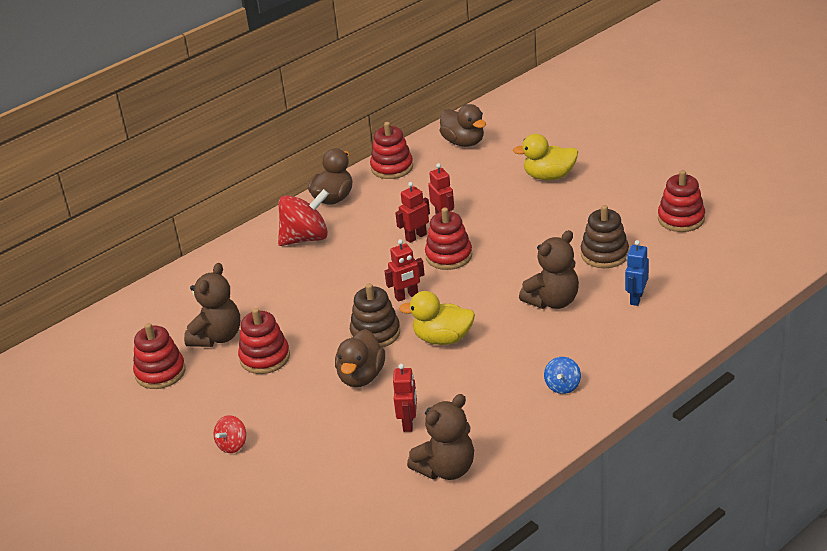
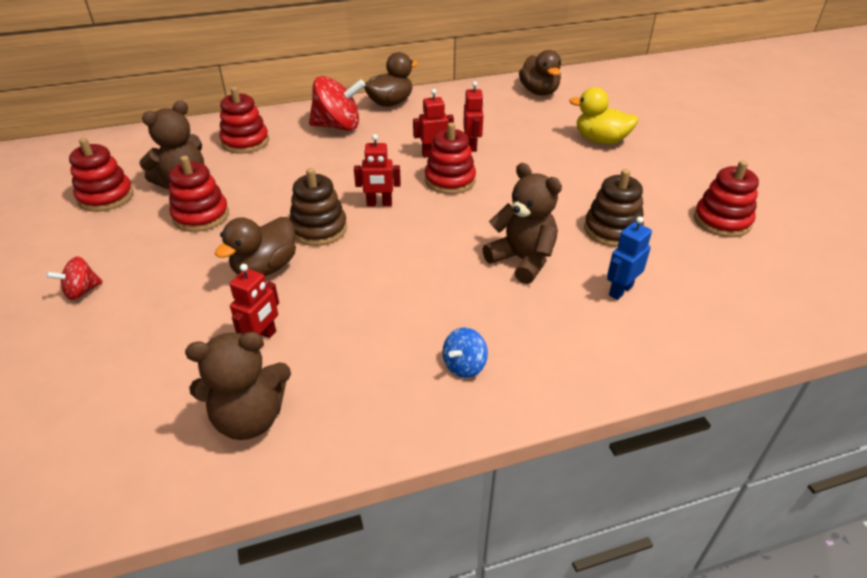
camera: 20 degrees right, 5 degrees up
(392, 167) = (460, 94): red stacking toy -> red stacking toy (245, 142)
(442, 338) = (377, 258): yellow duck -> none
(553, 301) = (522, 260): brown teddy bear -> brown teddy bear turned 120 degrees counterclockwise

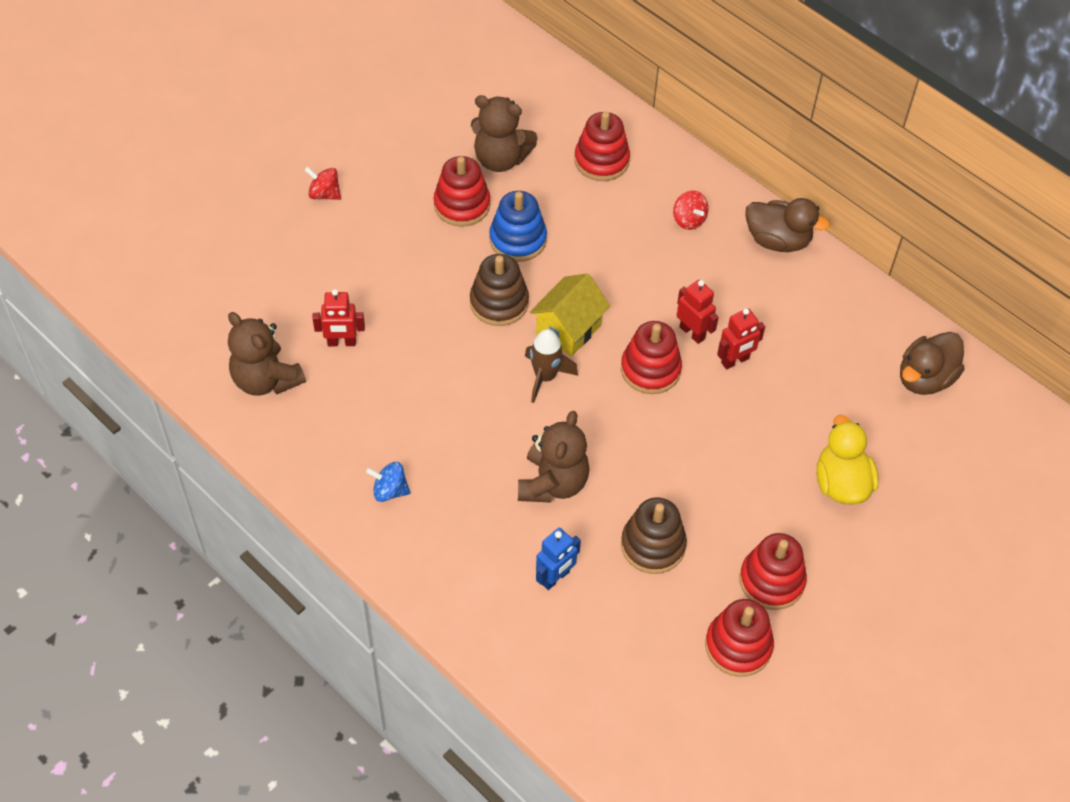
camera: 60 degrees right, 15 degrees up
(106, 197) = (444, 119): red stacking toy -> red stacking toy (771, 580)
(265, 268) = (423, 294): brown duck -> none
(269, 200) = (518, 239): none -> blue stacking toy
(338, 126) = (688, 220): red spinning top -> red spinning top, size x0.52
(379, 204) = (568, 329): red robot -> yellow house
(414, 230) = (545, 377): none -> brown rocket
(620, 290) = (555, 578): blue robot -> blue robot turned 120 degrees clockwise

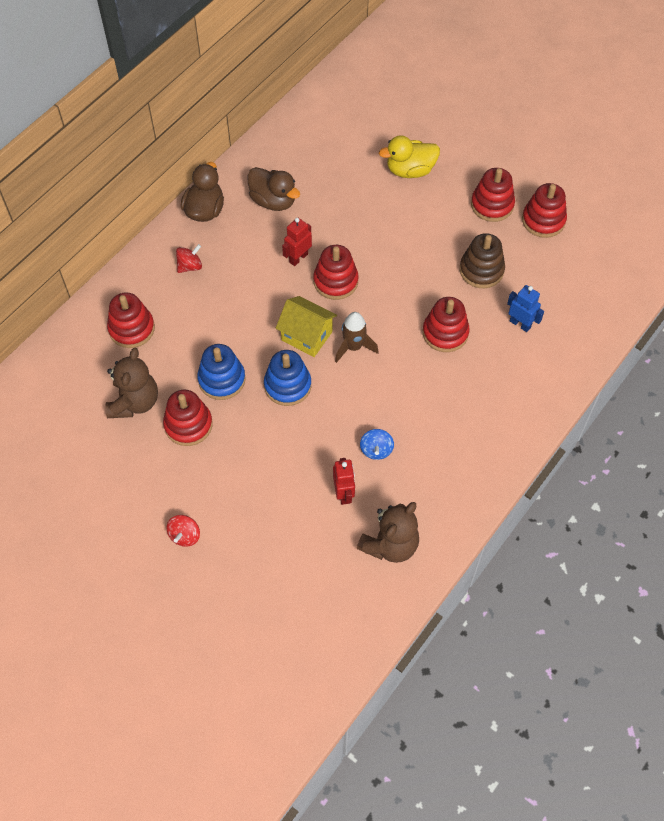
camera: 95 degrees left, 5 degrees up
(390, 490) = (474, 437): blue spinning top -> blue spinning top (376, 450)
(499, 302) = (287, 385): brown stacking toy -> blue stacking toy
(553, 483) = (445, 333): brown teddy bear -> red stacking toy
(735, 361) = (320, 231): red robot -> none
(925, 378) = (317, 127): brown duck -> brown duck (273, 201)

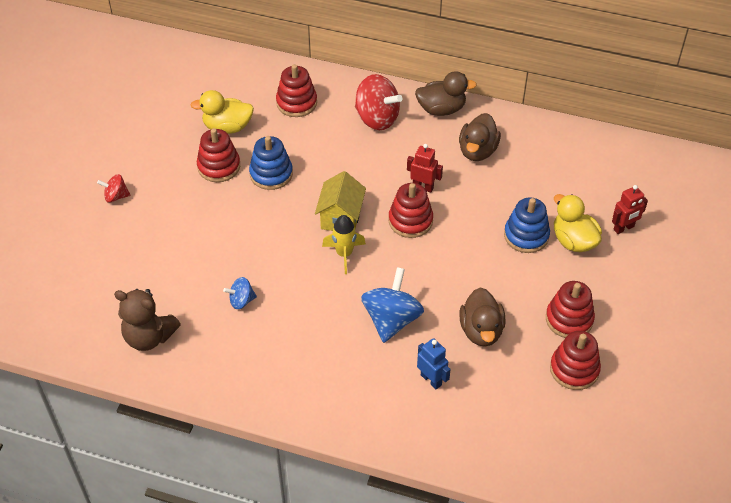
camera: 70 degrees right, 10 degrees down
(134, 402) = (227, 127): brown teddy bear -> yellow duck
(190, 266) = (377, 118): red spinning top -> red spinning top, size x1.93
(287, 385) = (283, 219): blue stacking toy -> blue stacking toy (526, 235)
(344, 493) = (189, 289): red robot -> red robot (624, 228)
(353, 347) = (344, 254): brown rocket -> yellow rocket
(445, 333) = (391, 320): red stacking toy -> blue spinning top
(481, 270) = (481, 330): brown stacking toy -> brown duck
(520, 324) = (431, 380): blue robot -> blue robot turned 60 degrees counterclockwise

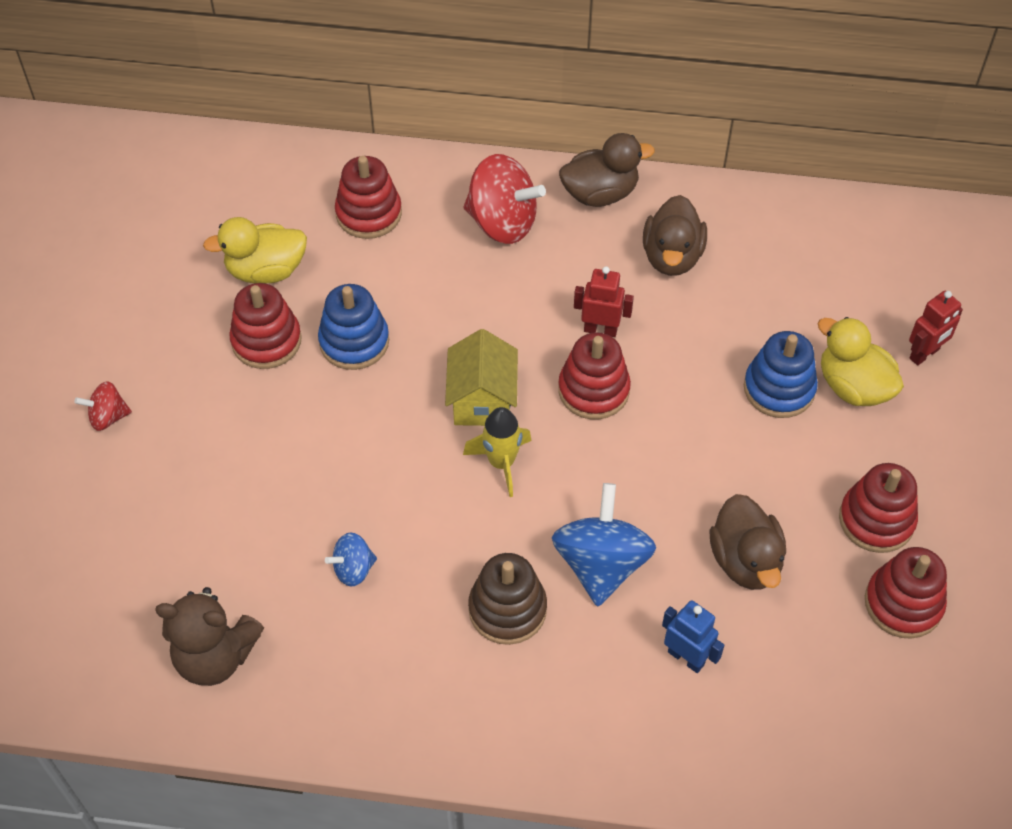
camera: 10 degrees left, 5 degrees up
(328, 336) = (507, 609): none -> brown stacking toy

